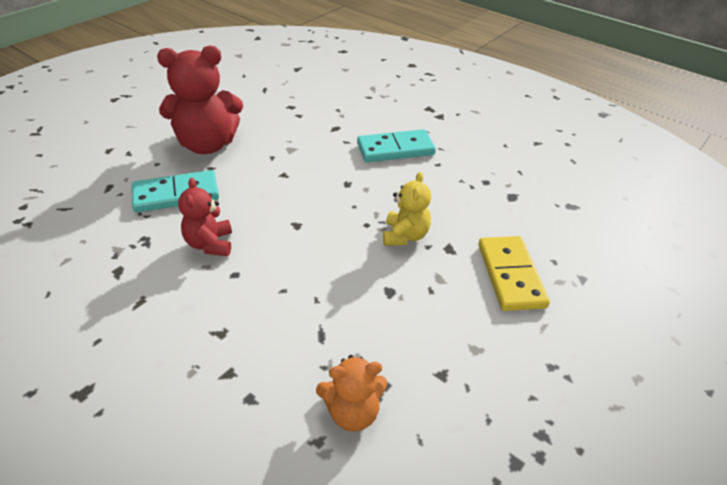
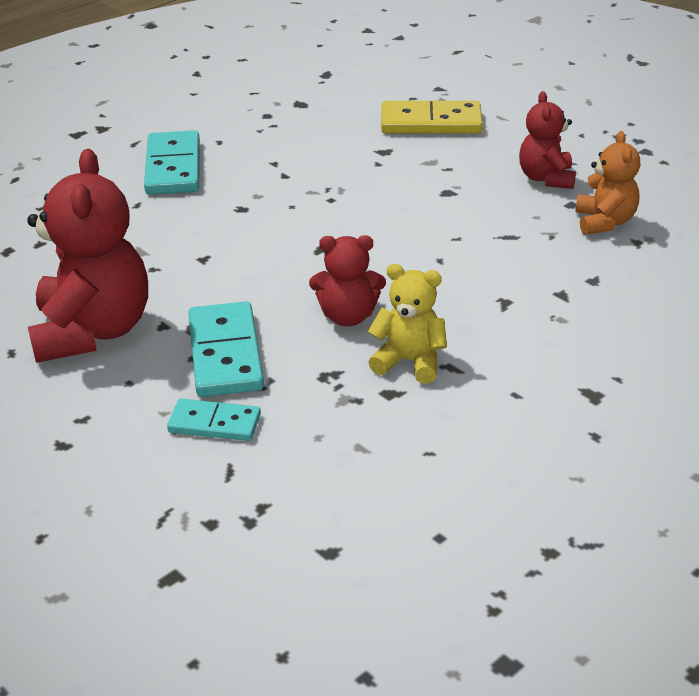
camera: 80 degrees left, 5 degrees down
(108, 198) = (214, 423): none -> turquoise domino
(405, 236) = (357, 175): yellow teddy bear -> yellow teddy bear (409, 361)
(429, 363) = (546, 178): none -> red teddy bear

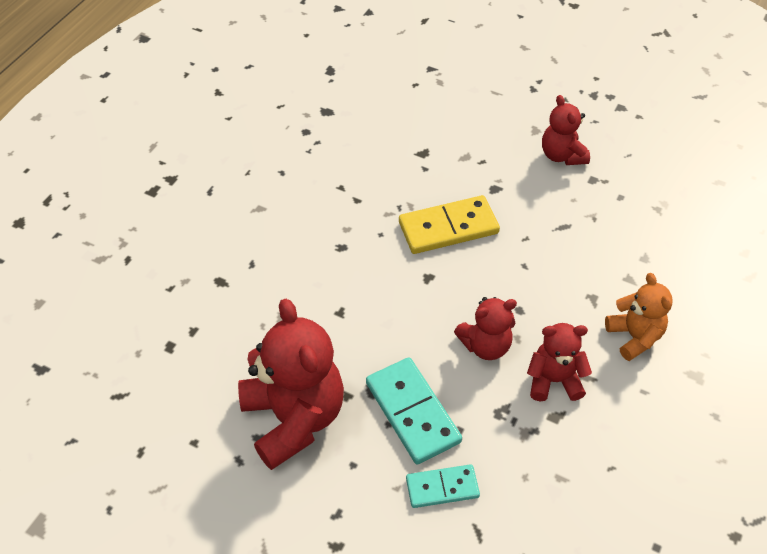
camera: 20 degrees left, 15 degrees up
(173, 167) = (259, 213): turquoise domino -> none
(409, 361) = (554, 380): yellow teddy bear -> red teddy bear
(431, 123) = (444, 111): yellow domino -> yellow domino (448, 228)
(604, 222) = (625, 193): orange teddy bear -> orange teddy bear (634, 337)

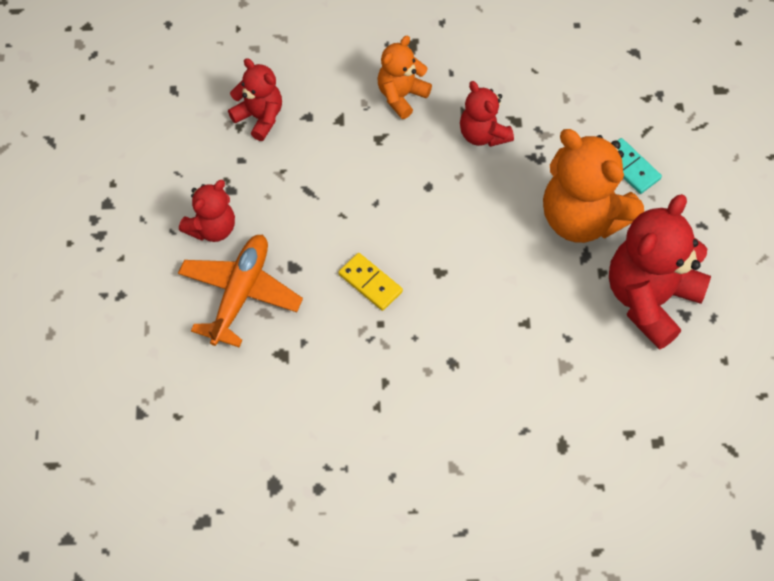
camera: 120 degrees left, 10 degrees up
(412, 412) = (583, 217): turquoise domino -> orange teddy bear
(448, 228) = (370, 283): yellow domino -> yellow domino, size x0.62
(485, 345) = (483, 195): red teddy bear -> red teddy bear (259, 117)
(491, 149) = (240, 294): none -> orange plane

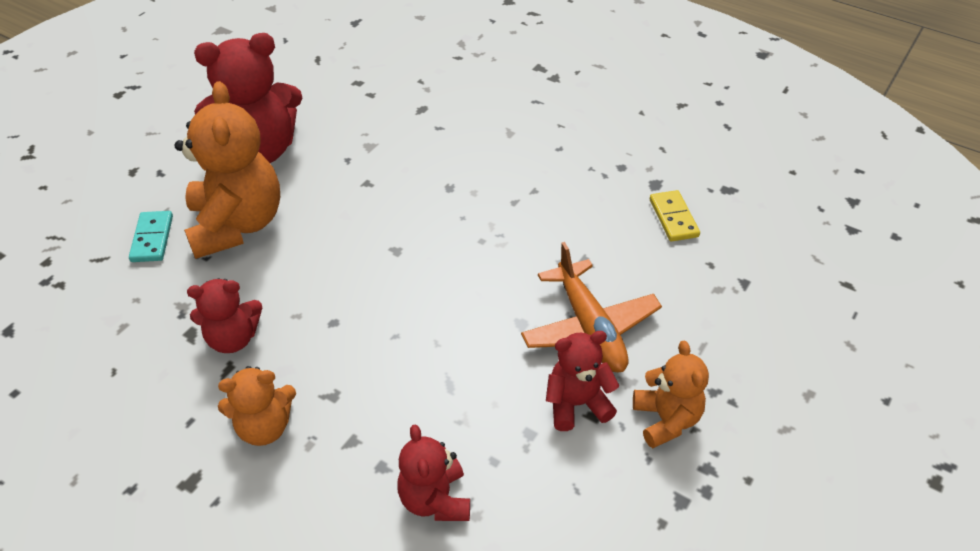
camera: 145 degrees left, 15 degrees down
(144, 252) = (666, 419): none -> orange teddy bear
(240, 294) = (590, 327): orange plane -> orange plane turned 75 degrees counterclockwise
(370, 283) = (462, 273): yellow domino -> yellow domino (673, 218)
(483, 134) = (233, 338): red teddy bear -> red teddy bear turned 75 degrees clockwise

